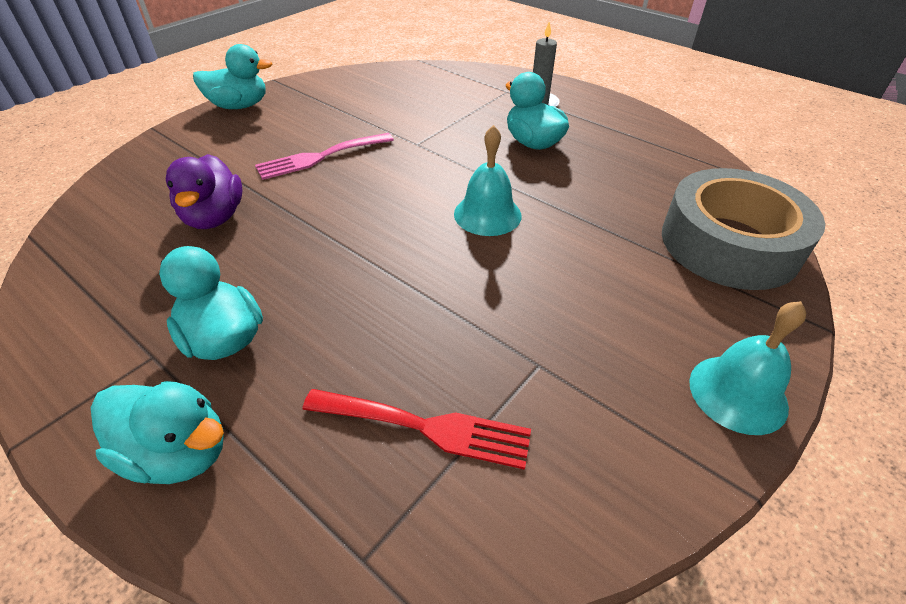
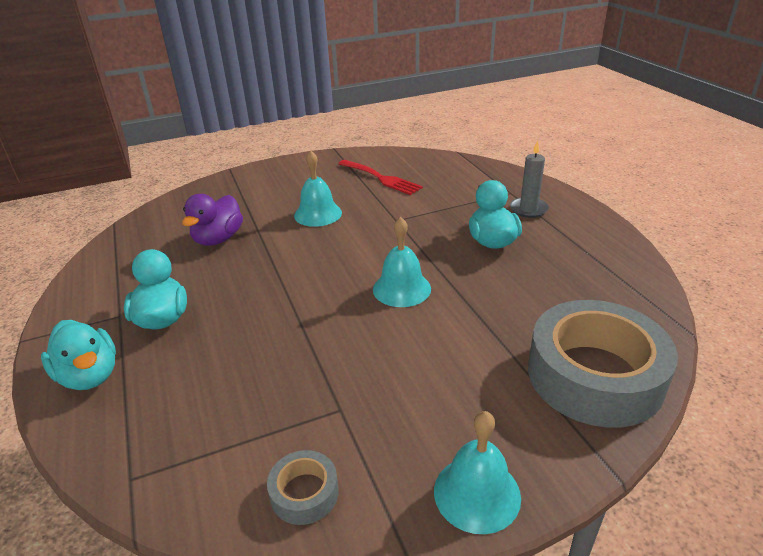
camera: 30 degrees right, 10 degrees down
(239, 106) = (295, 164): turquoise duck -> none
(320, 157) = (318, 214): pink fork -> turquoise bell
(426, 427) = (230, 419): red fork -> red fork (381, 178)
(584, 472) = (304, 493): none -> grey tape

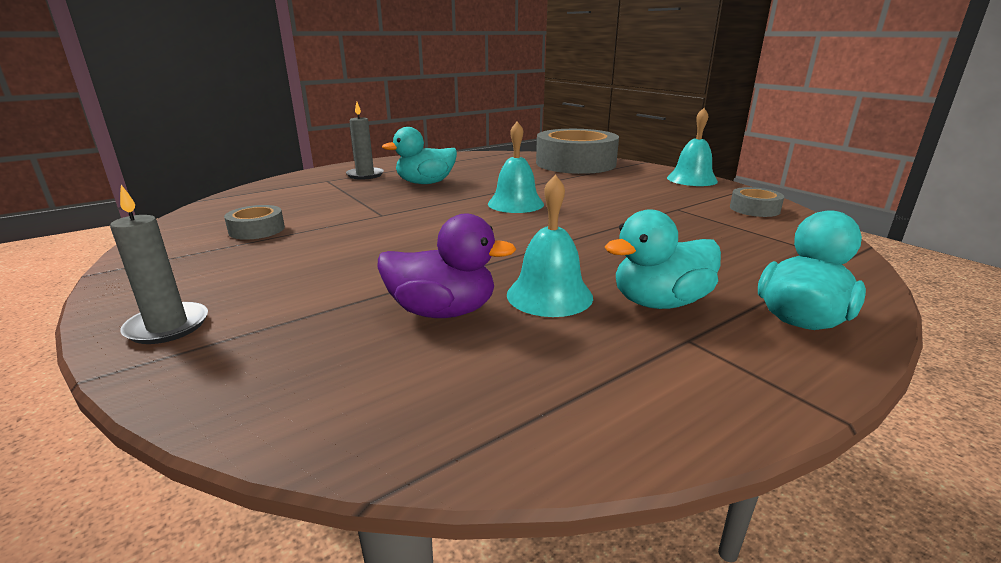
camera: 105 degrees left, 10 degrees down
(260, 175) = (167, 326): none -> grey candle
(318, 214) = (360, 253): turquoise bell -> turquoise bell (549, 295)
(381, 178) = (257, 230): red fork -> grey tape

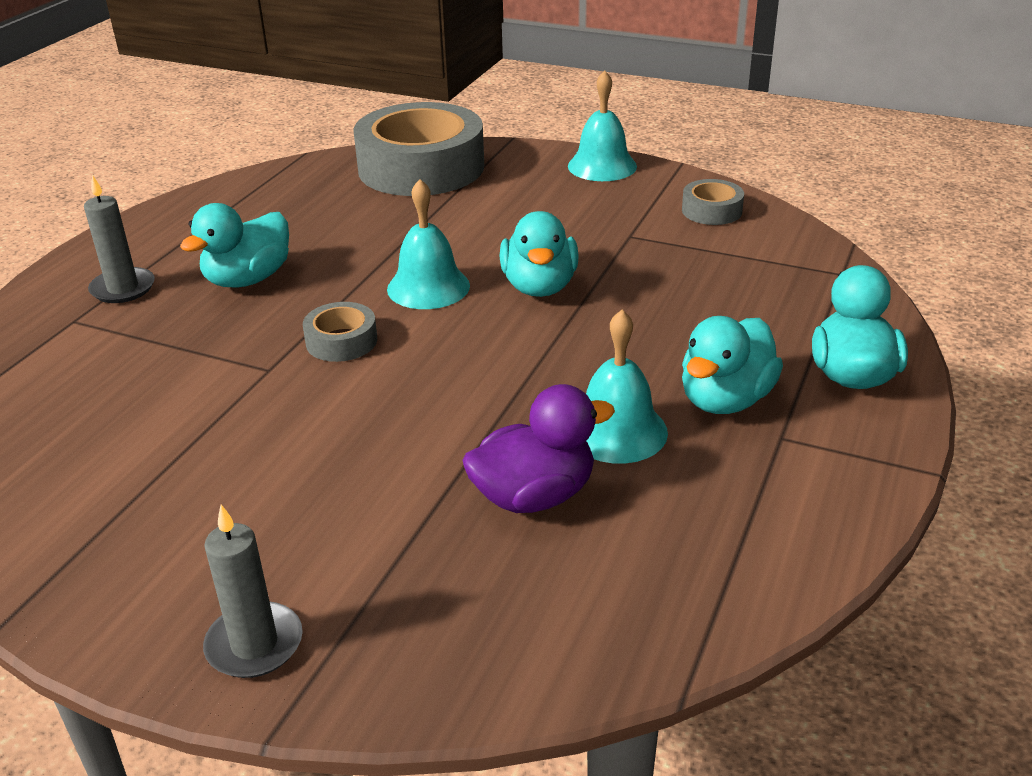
camera: 30 degrees left, 10 degrees up
(257, 230) = (122, 462): grey tape -> grey tape (341, 341)
(585, 217) = (539, 286): none -> turquoise duck

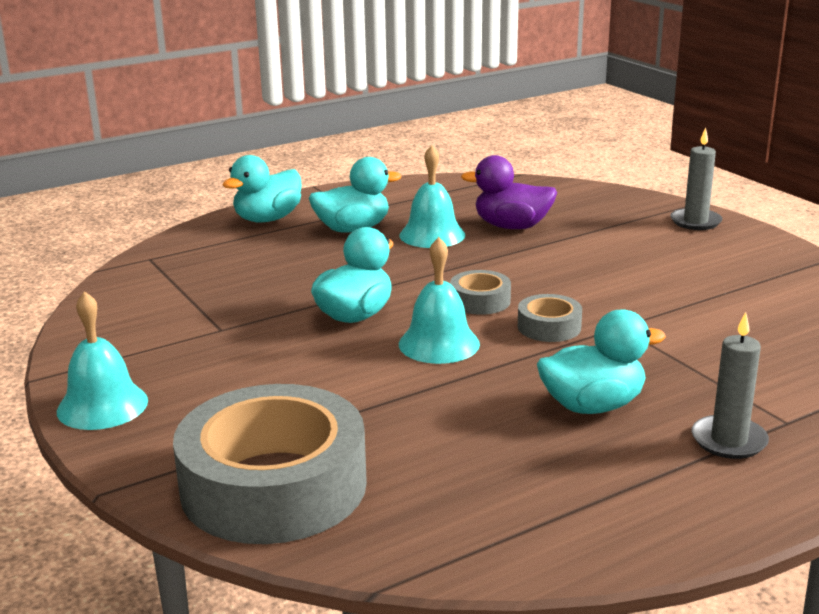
camera: 145 degrees left, 10 degrees down
(711, 211) = (121, 325): grey tape -> grey tape (480, 301)

